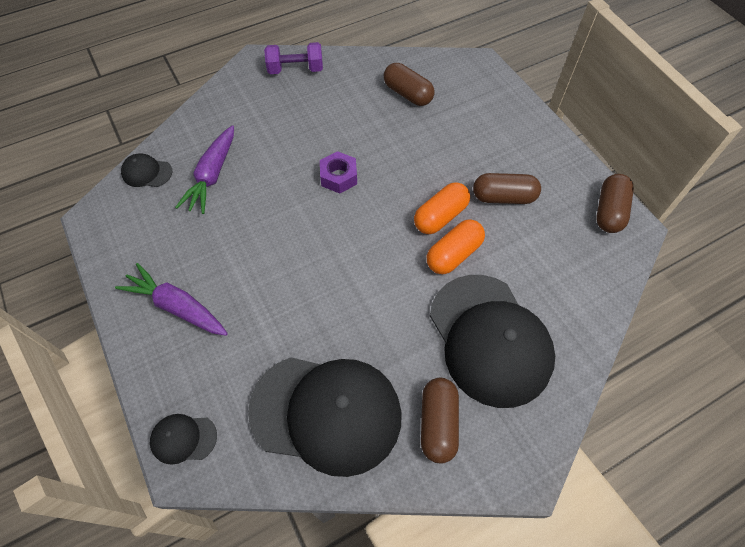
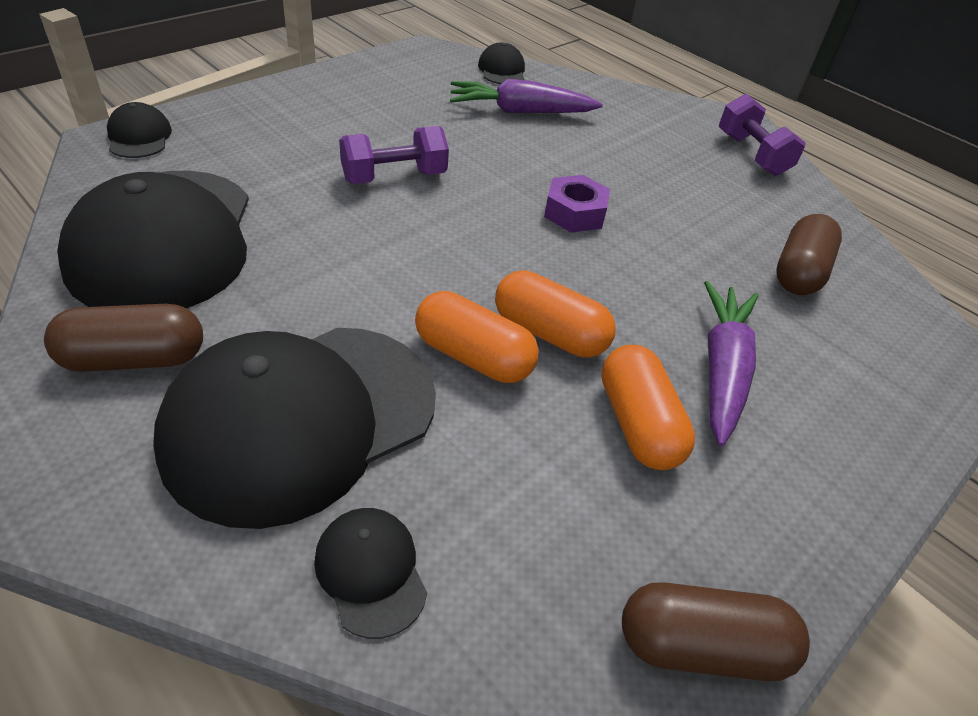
camera: 70 degrees right, 15 degrees down
(177, 306) = (318, 111): purple carrot -> purple carrot (722, 369)
(279, 267) = (394, 177): none -> purple dumbbell
(503, 197) = (638, 424): brown capsule -> orange capsule
(576, 317) = (371, 572): none -> black cap

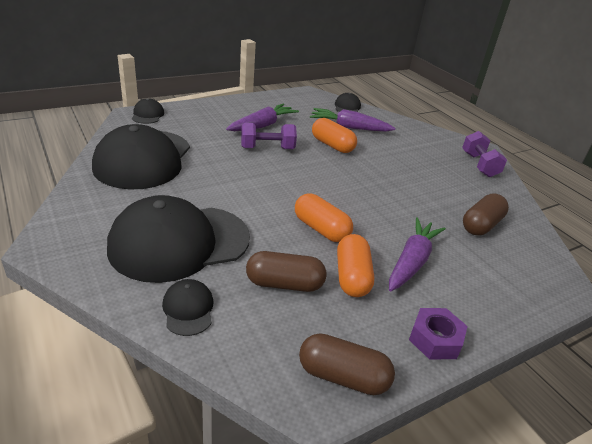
camera: 15 degrees right, 10 degrees down
(134, 359) = (112, 205): brown capsule -> brown capsule (284, 284)
(368, 129) = (262, 125): none -> purple carrot
(473, 356) = (276, 232): orange capsule -> orange capsule (332, 145)
(574, 213) = (359, 178): purple nut -> purple nut (435, 339)

